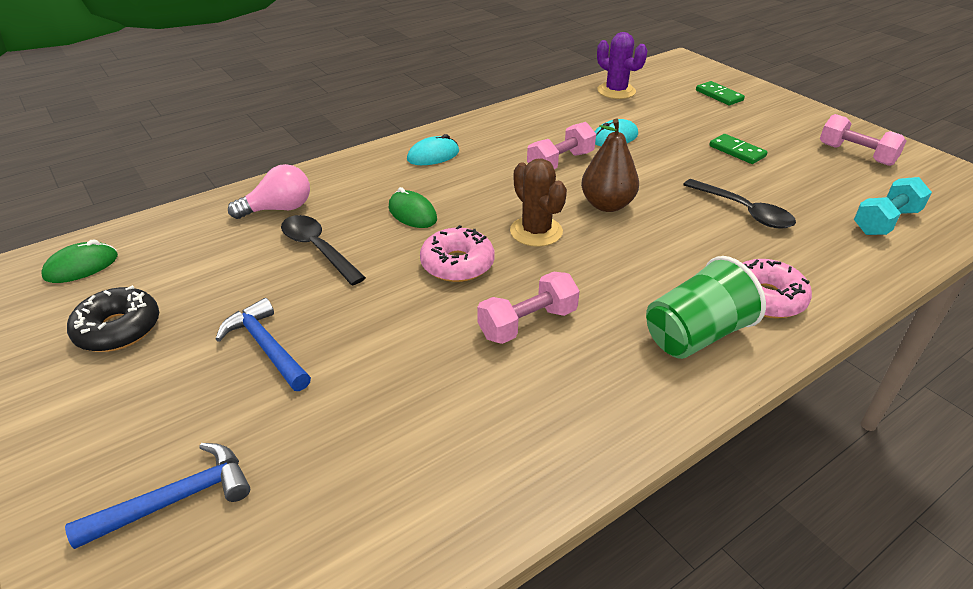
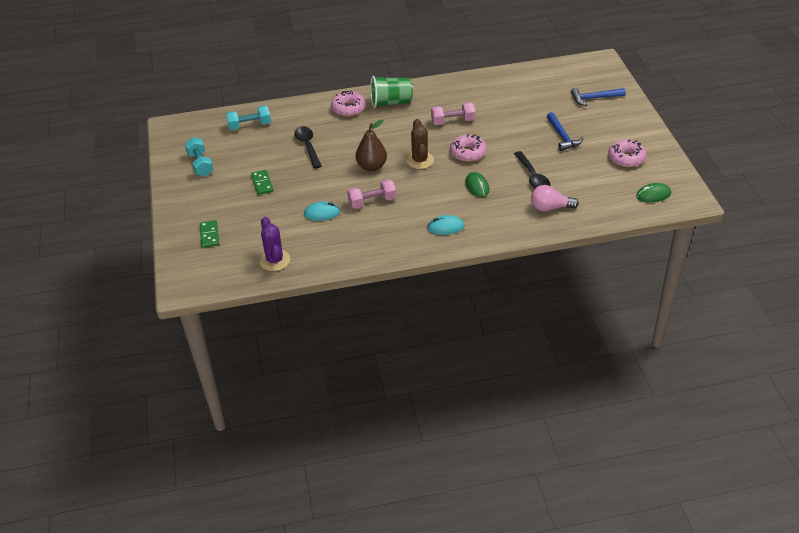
camera: 155 degrees left, 5 degrees up
(118, 329) = (626, 158): black donut -> pink donut
(856, 154) = (200, 164): pink dumbbell -> turquoise dumbbell

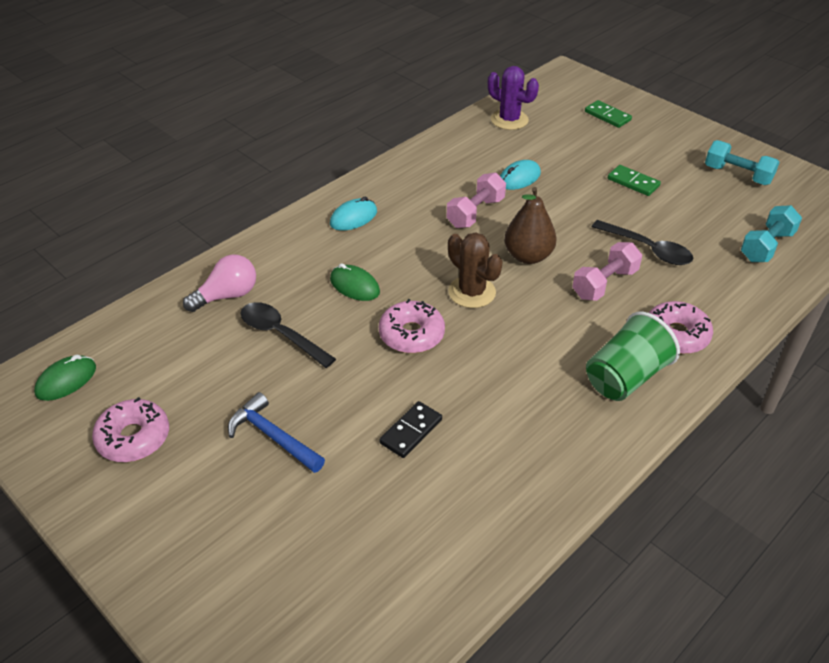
camera: 145 degrees right, 0 degrees up
(453, 121) = (487, 384): pink dumbbell -> pink dumbbell (604, 283)
(501, 117) = (411, 431): none -> black domino
(594, 98) = (254, 574): blue hammer -> none

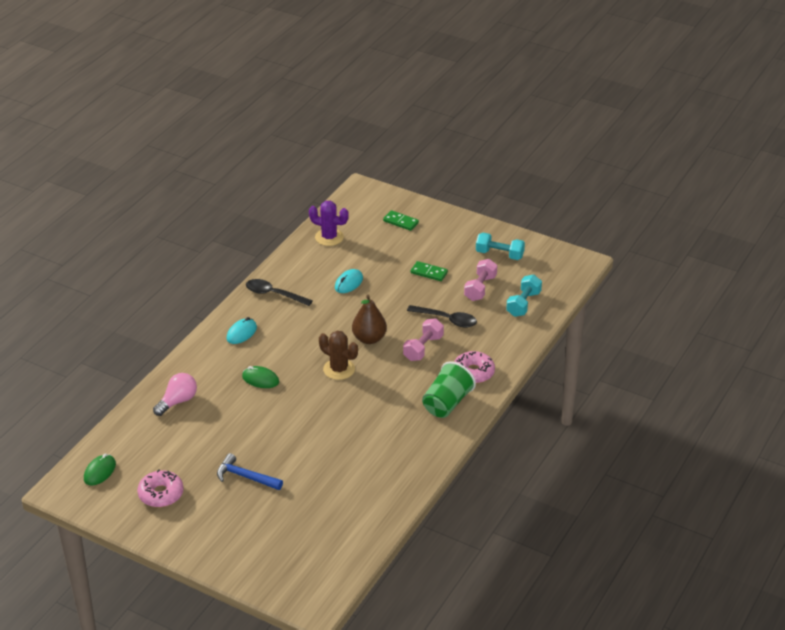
camera: 15 degrees left, 5 degrees down
(281, 334) = (224, 419): black spoon -> black spoon (274, 294)
(411, 334) = (308, 403): pink donut -> none
(411, 431) = (327, 458): black domino -> none
(475, 213) = (325, 314): pink dumbbell -> pink dumbbell (480, 288)

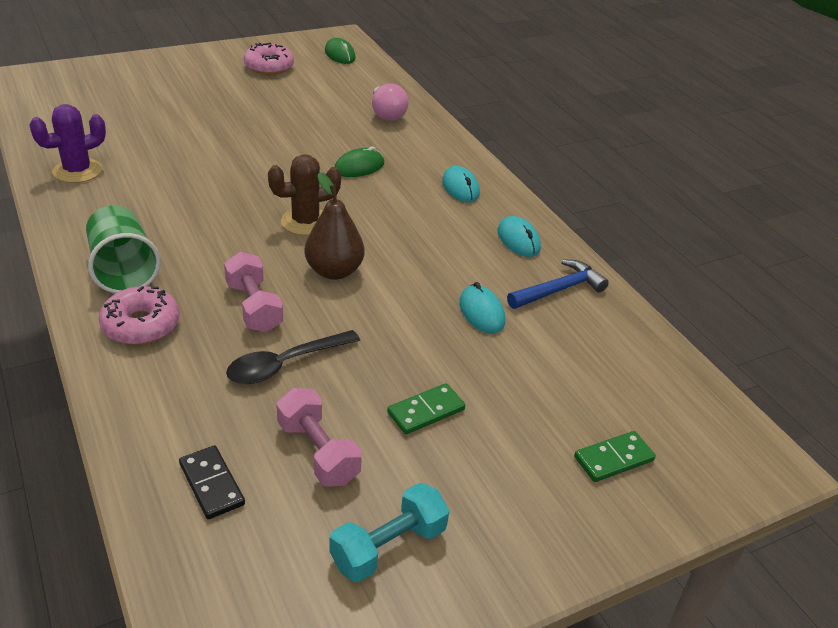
camera: 120 degrees right, 0 degrees up
(245, 477) = (225, 106): blue hammer -> blue hammer (559, 289)
(274, 294) = (518, 240): black spoon -> turquoise mouse
(329, 237) = (625, 349): purple cactus -> purple cactus (77, 171)
(523, 304) = (211, 484): turquoise dumbbell -> black domino

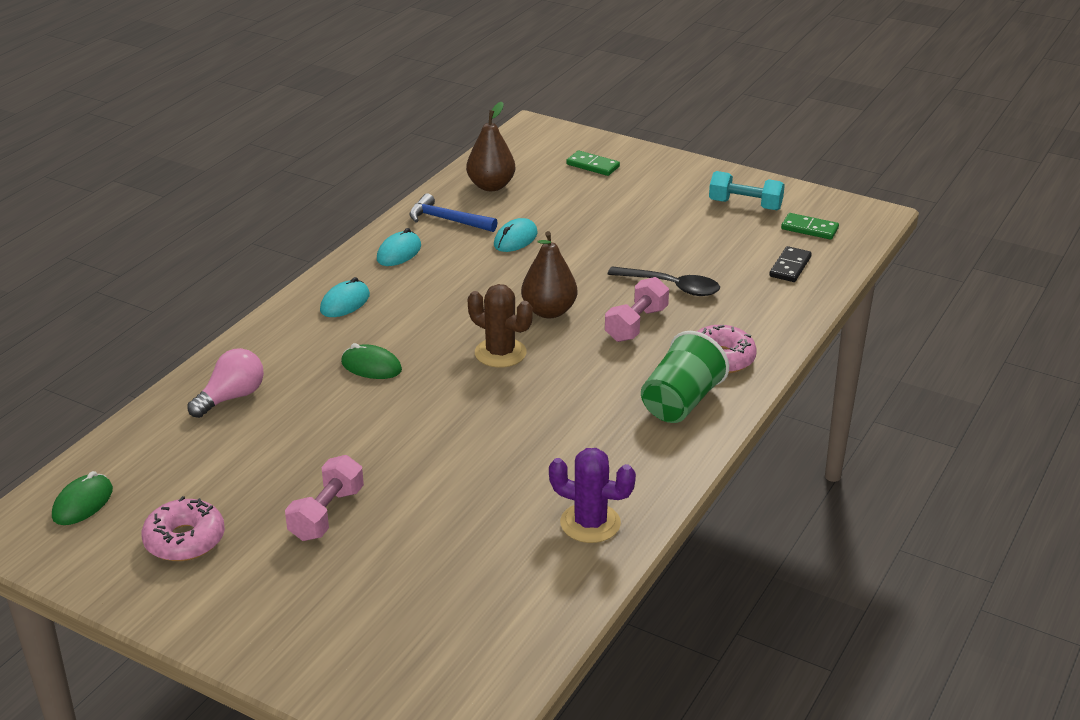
camera: 120 degrees left, 5 degrees down
(318, 452) = (720, 246): pink dumbbell -> pink dumbbell (326, 514)
(426, 411) = (639, 227): green domino -> green domino (809, 229)
(615, 350) = (491, 186): none -> brown pear

